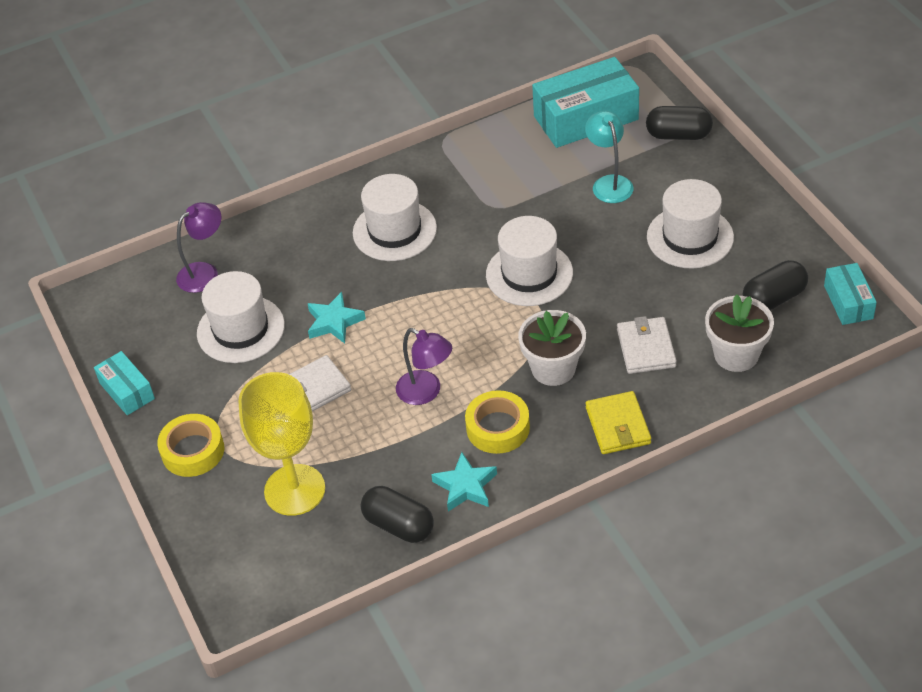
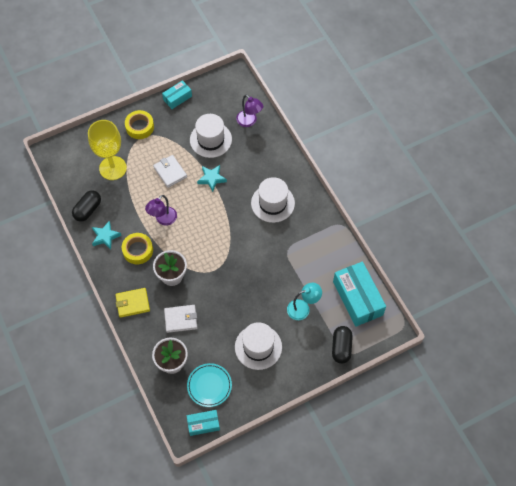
camera: 85 degrees right, 15 degrees up
(529, 274) = (237, 266): white hat -> none
(774, 298) = (209, 386): black capsule -> turquoise plate

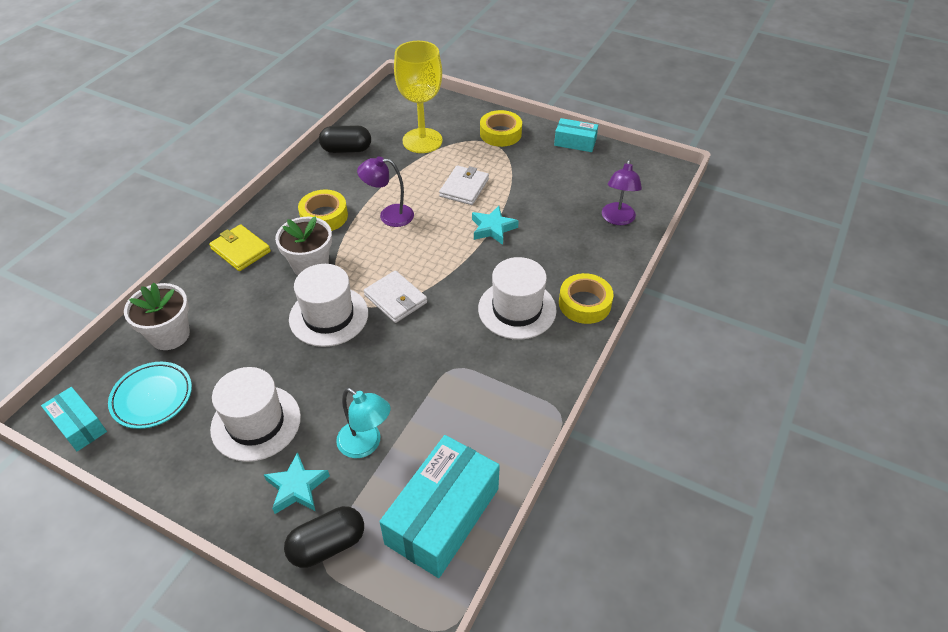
camera: 55 degrees right, 15 degrees down
(105, 236) = (321, 180): turquoise star -> turquoise star (297, 487)
(181, 319) = (247, 309): white wallet -> white wallet (395, 299)
(210, 139) = (549, 198): white hat -> white hat (328, 316)
(290, 174) = (584, 303): none -> yellow tape

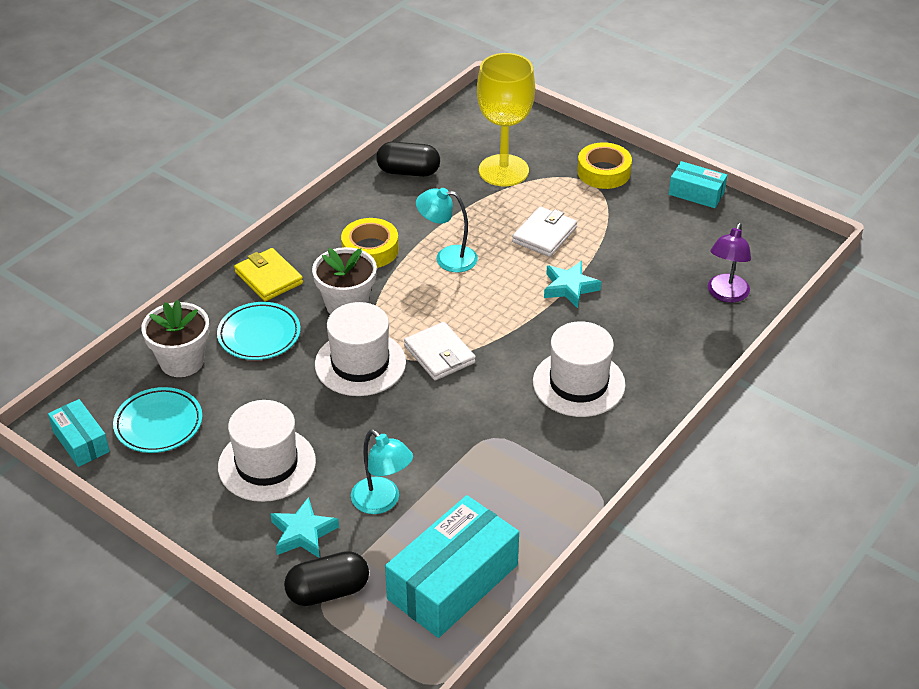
camera: 10 degrees right, 5 degrees down
(237, 301) = (259, 335): none -> turquoise plate
(389, 215) = (447, 258): purple lamp -> turquoise lamp
(584, 303) = (660, 387): yellow tape -> none

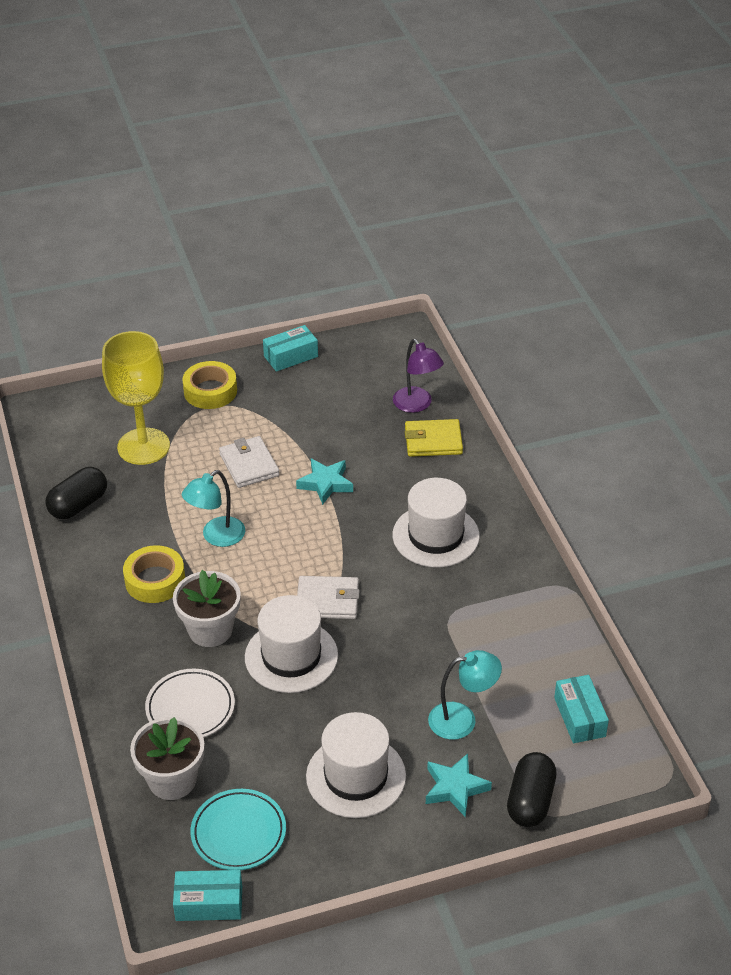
camera: 55 degrees left, 0 degrees up
(259, 335) = (190, 708): turquoise plate -> white plate
(268, 278) = (121, 666): yellow wallet -> yellow wallet (433, 441)
(453, 582) = (580, 717): turquoise box -> turquoise box, size x0.54

